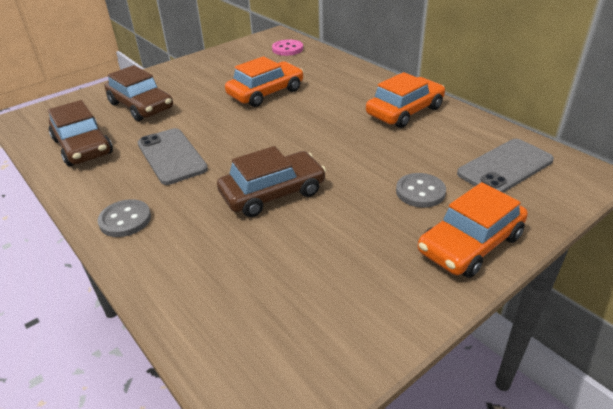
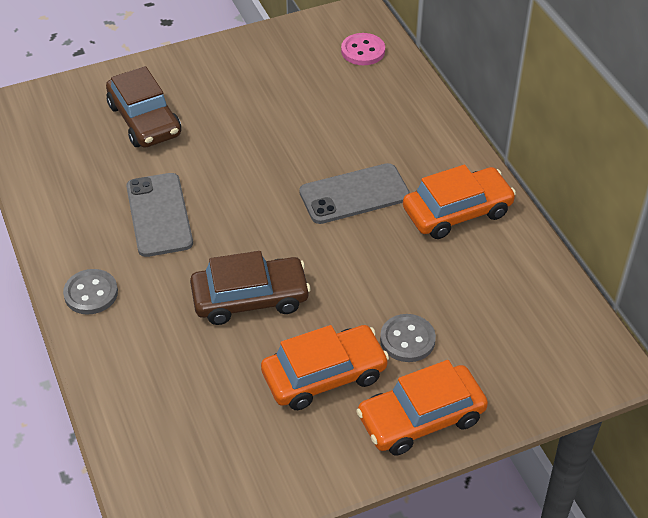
camera: 15 degrees right, 10 degrees up
(83, 146) = (66, 173): brown car -> none
(266, 93) = (301, 133): orange car -> orange car (324, 375)
(505, 167) = (522, 331): grey phone -> grey phone (354, 194)

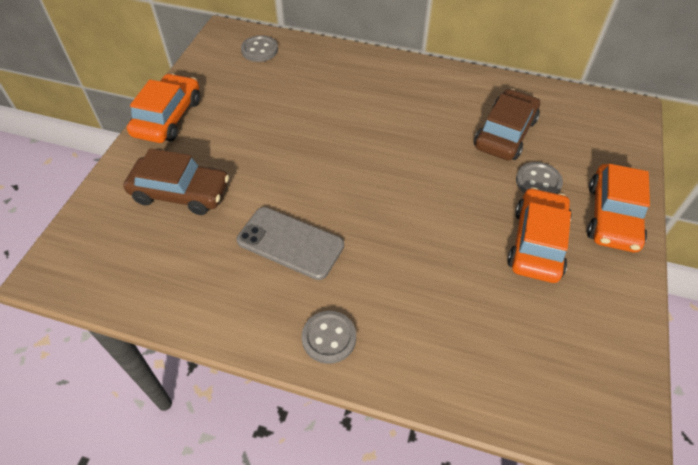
camera: 50 degrees left, 5 degrees up
(250, 298) = (428, 240): brown car -> brown car (505, 133)
(354, 194) = (384, 130): grey phone -> none
(363, 51) = (259, 50): pink button -> grey button
(457, 212) = (448, 95): orange car -> orange car (168, 117)

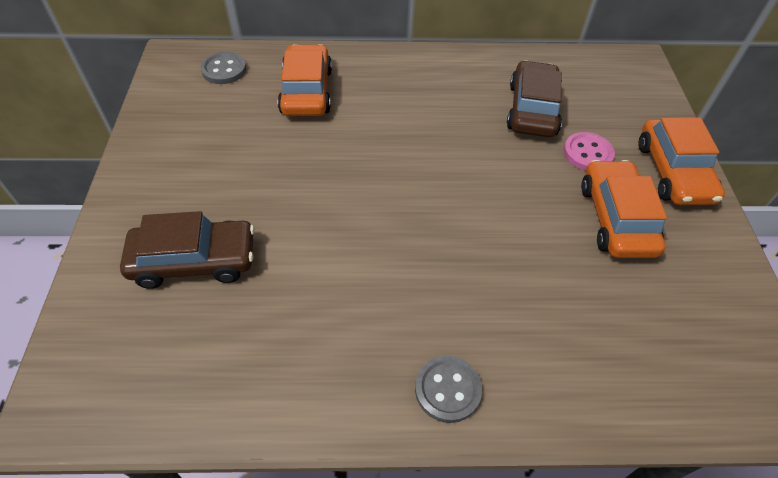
camera: 20 degrees left, 0 degrees up
(168, 117) = (141, 171): orange car -> orange car (306, 91)
(290, 243) = (355, 288): grey phone -> none
(538, 182) = (587, 153): grey button -> pink button

